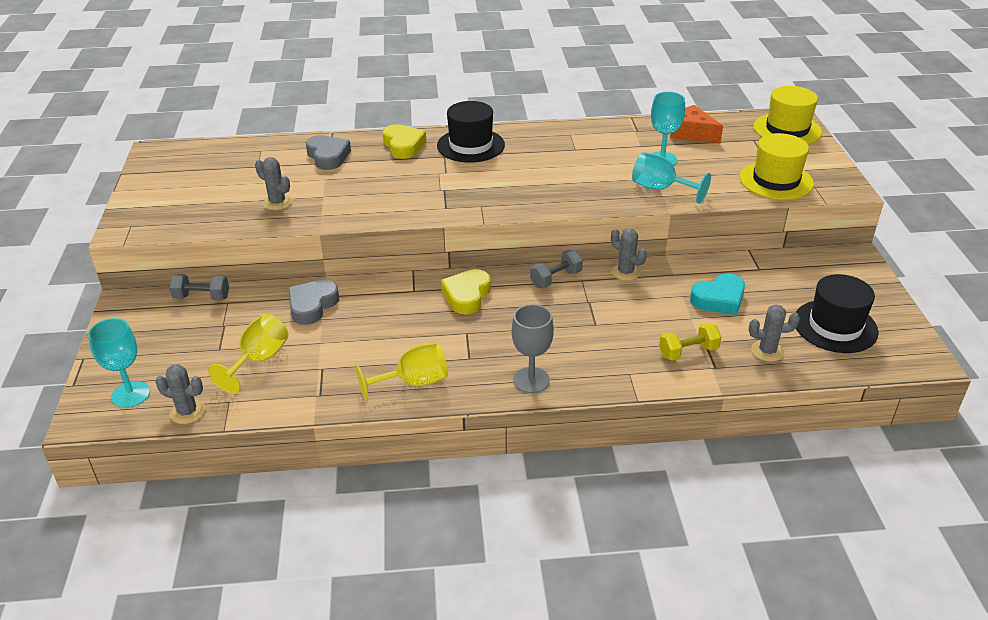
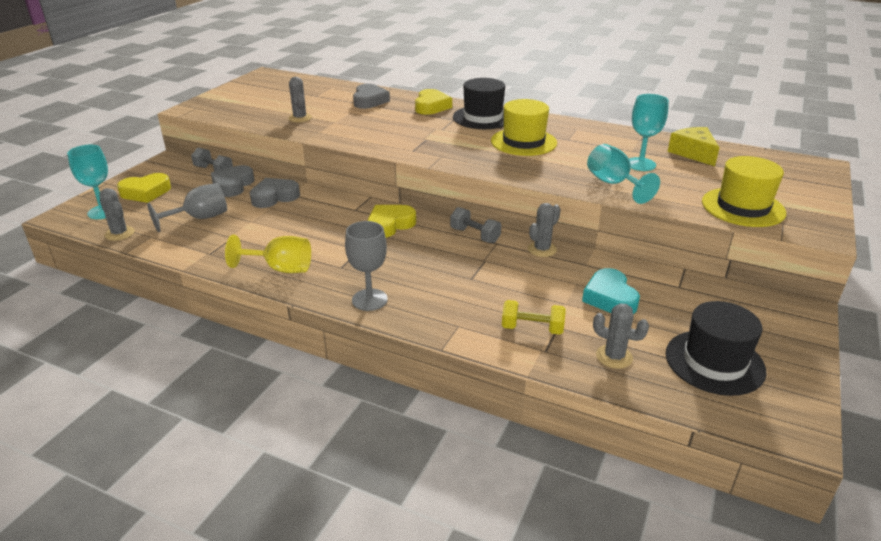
camera: 30 degrees right, 5 degrees down
(152, 352) = (146, 192): none -> yellow heart
(247, 307) = (233, 185): none -> grey heart
(259, 360) = (199, 218): yellow goblet -> grey goblet
(555, 279) = (475, 235): grey dumbbell -> grey dumbbell turned 45 degrees clockwise
(625, 272) = (542, 249): grey cactus -> grey cactus turned 60 degrees clockwise
(692, 133) = (693, 153): orange cheese -> yellow cheese
(719, 299) = (610, 297): turquoise heart -> turquoise heart turned 75 degrees clockwise
(787, 129) = (801, 172): yellow hat -> yellow hat (523, 142)

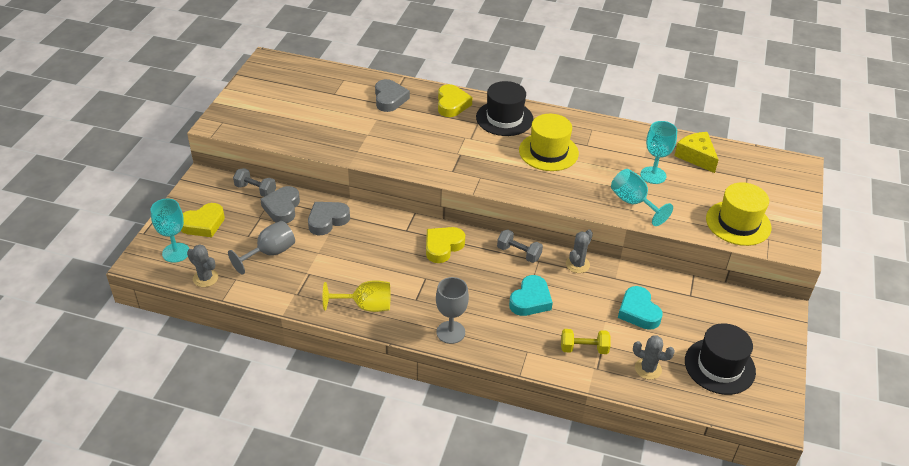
camera: 10 degrees left, 10 degrees up
(300, 118) = (332, 131): grey cactus -> none
(477, 277) = (530, 300): none -> turquoise heart

